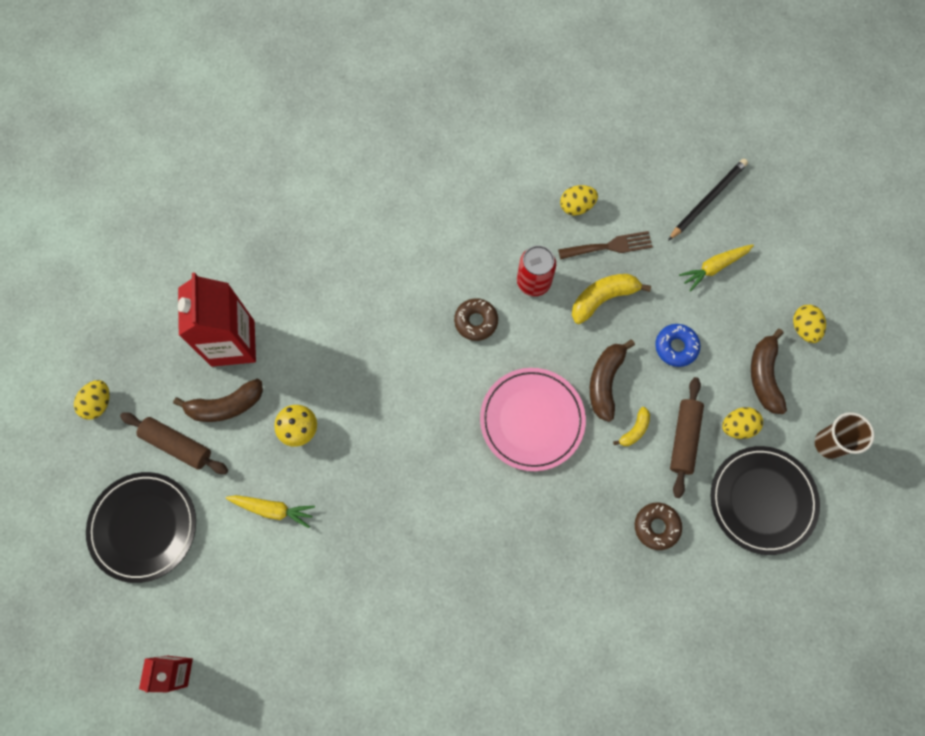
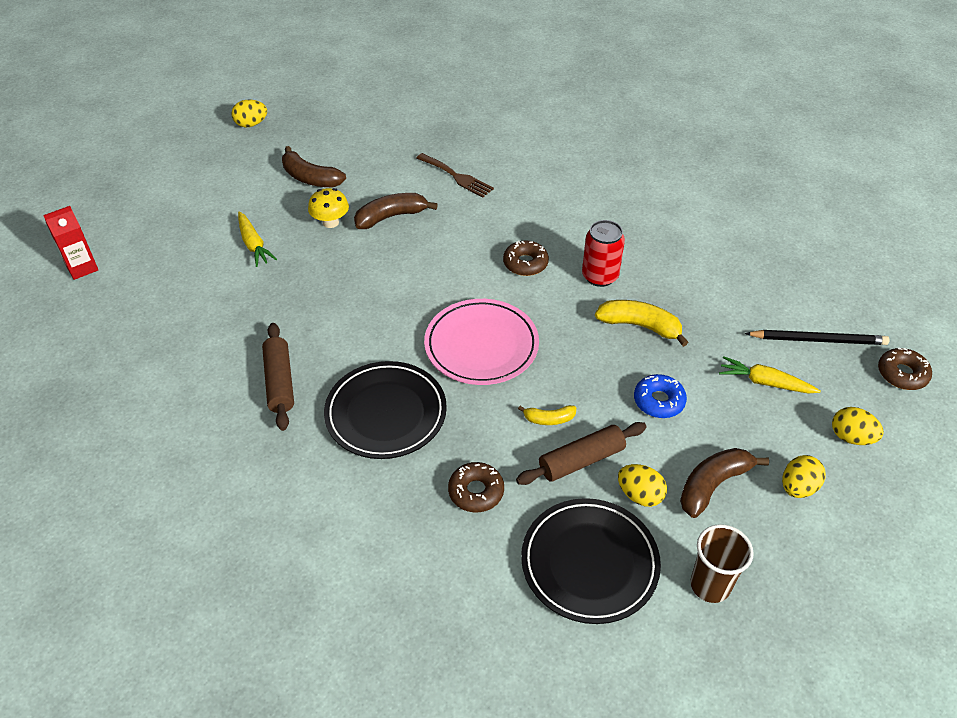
camera: 50 degrees right, 25 degrees down
(144, 527) = (180, 192): black plate -> black plate (386, 413)
(177, 445) = (257, 173): brown rolling pin -> brown rolling pin (280, 382)
(233, 343) = (361, 155): red carton -> none
(576, 206) = (696, 263): yellow egg -> yellow egg (851, 437)
(605, 382) = (569, 372): brown banana -> brown banana (391, 217)
(609, 246) = (690, 303): brown fork -> brown fork (457, 177)
(773, 180) = (902, 374): none -> brown donut

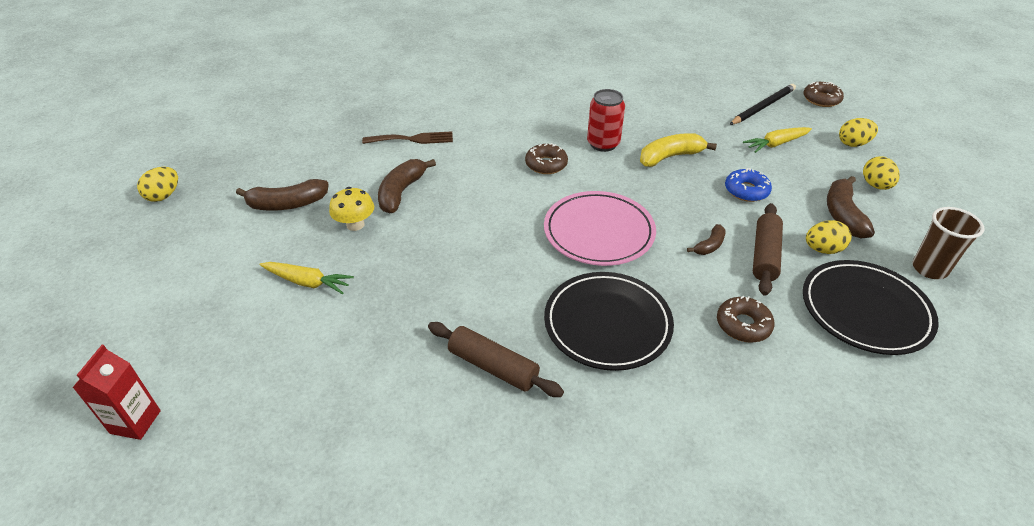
camera: 45 degrees left, 5 degrees down
(549, 419) = (709, 245): yellow banana -> brown banana

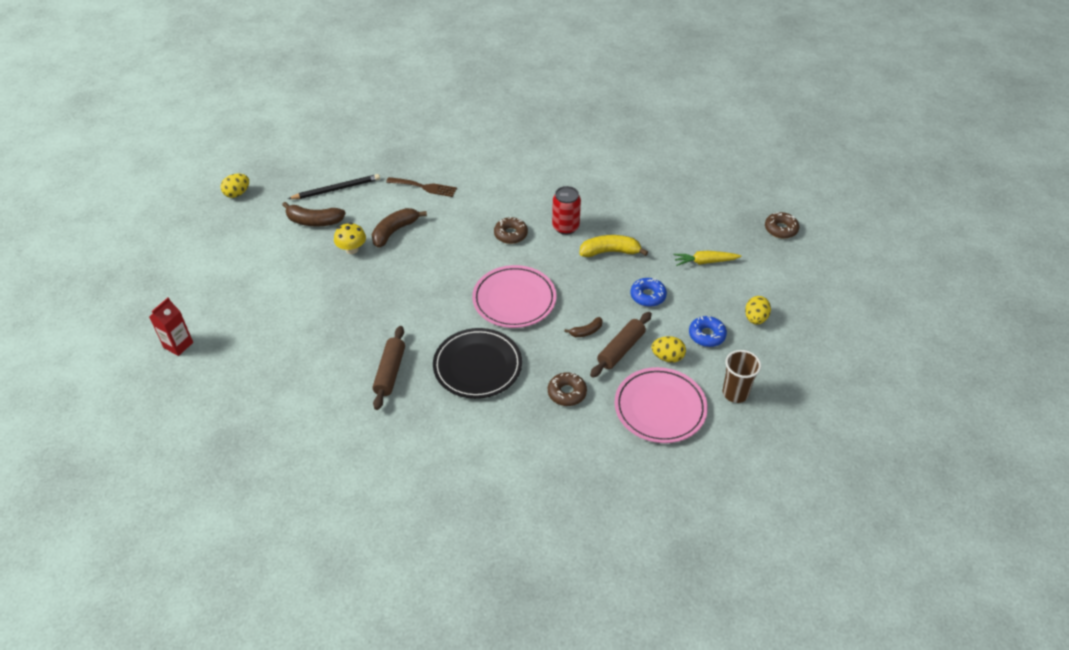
camera: 20 degrees right, 5 degrees up
(307, 282) = (304, 284): yellow carrot -> none
(493, 366) = (390, 372): brown rolling pin -> brown rolling pin turned 45 degrees clockwise
(763, 107) = (723, 224): black pencil -> black pencil (336, 189)
(842, 215) = (706, 335): brown banana -> blue donut
(853, 144) = (770, 278): yellow egg -> none
(865, 310) = (660, 408): black plate -> pink plate

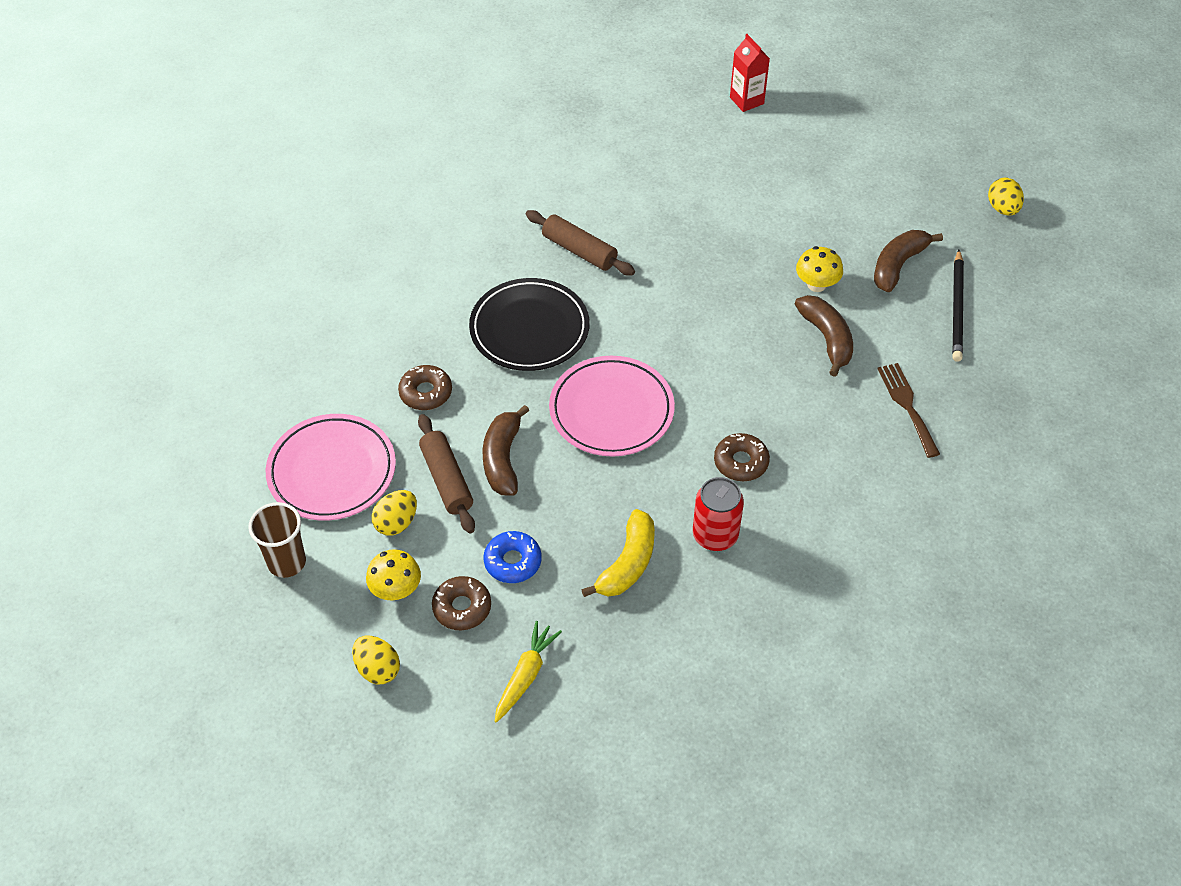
camera: 120 degrees right, 5 degrees up
(424, 187) = (907, 405): brown fork -> brown fork turned 120 degrees clockwise
(586, 331) = (503, 459): brown banana -> brown banana, size x1.78
(706, 335) = (396, 589): blue donut -> yellow mushroom
(781, 229) = (519, 838): brown donut -> brown donut (462, 607)

